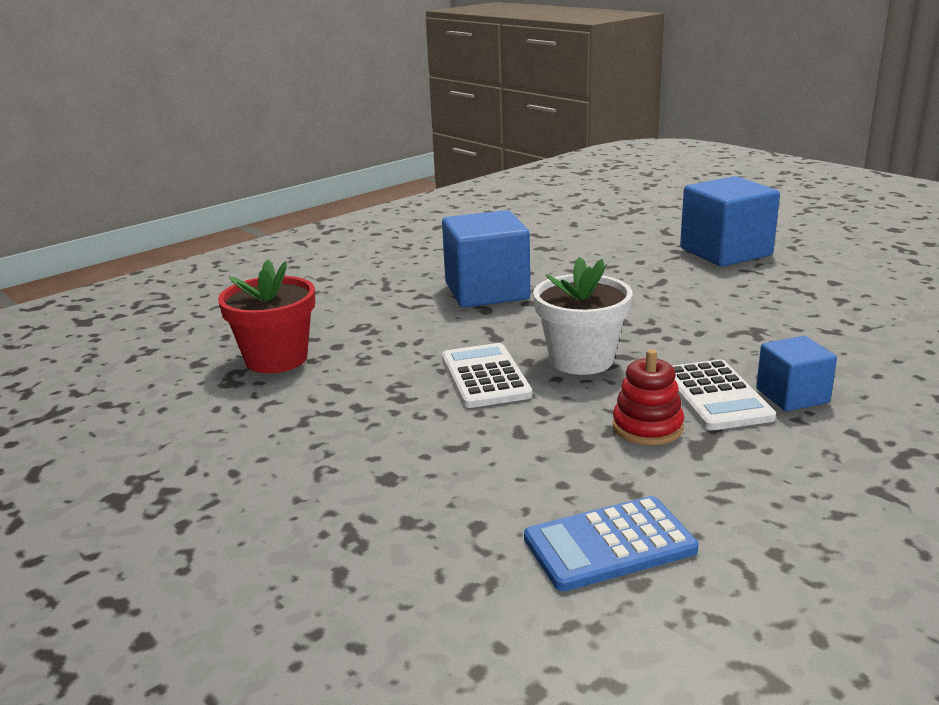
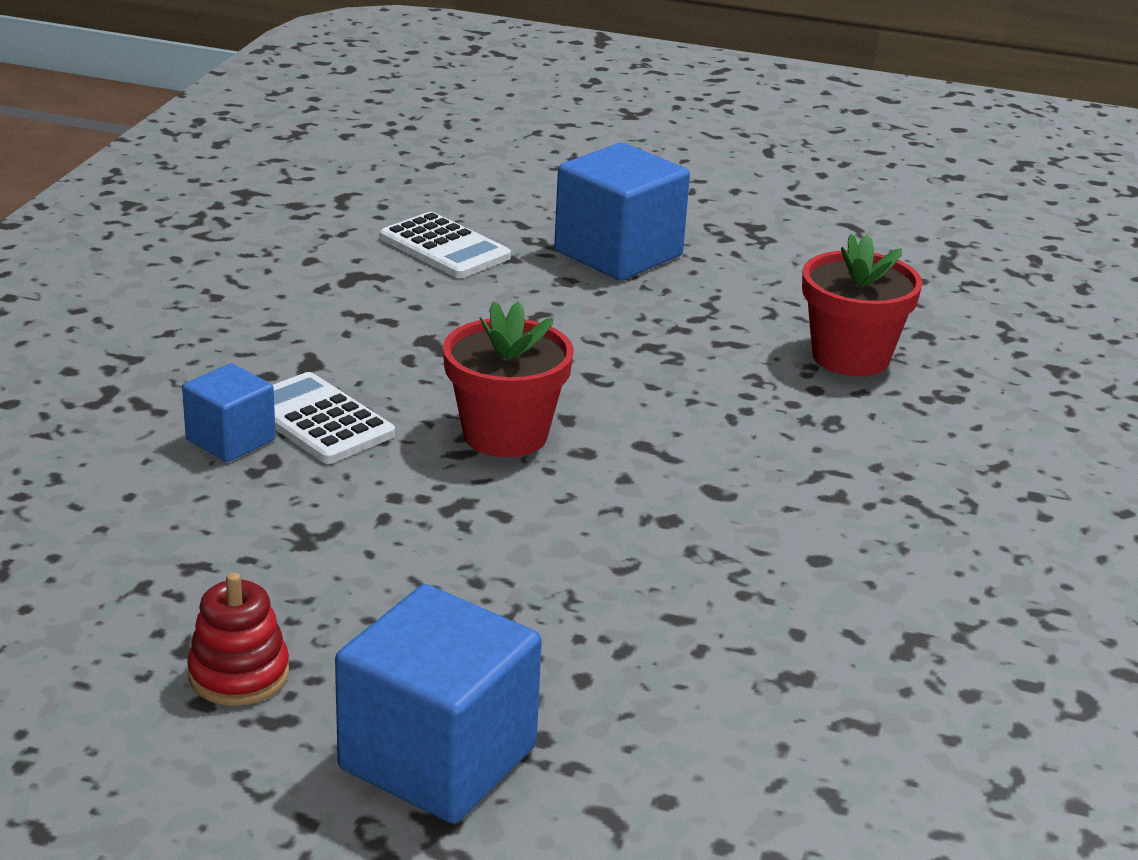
camera: 145 degrees right, 5 degrees up
(485, 377) = (593, 387): white calculator -> white calculator (444, 248)
(487, 291) = (755, 527): blue cube -> blue cube (618, 253)
(581, 360) = (505, 434): white flower pot -> red flower pot
(609, 545) = (345, 275): blue calculator -> none
(647, 427) = (372, 369): red stacking toy -> red stacking toy (239, 674)

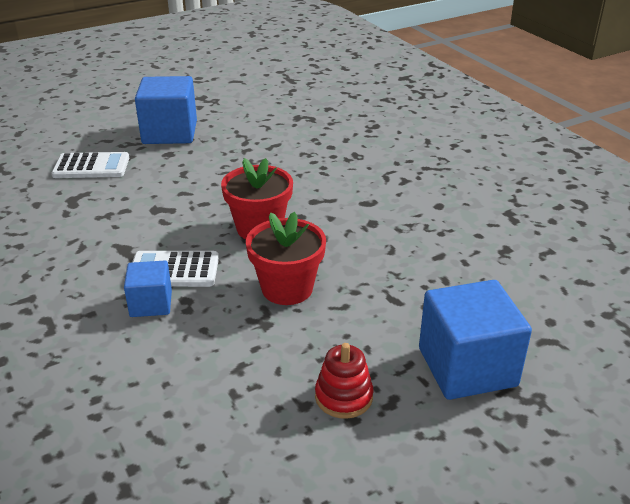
camera: 45 degrees left, 5 degrees up
(850, 357) = (321, 129): red flower pot -> red flower pot (287, 288)

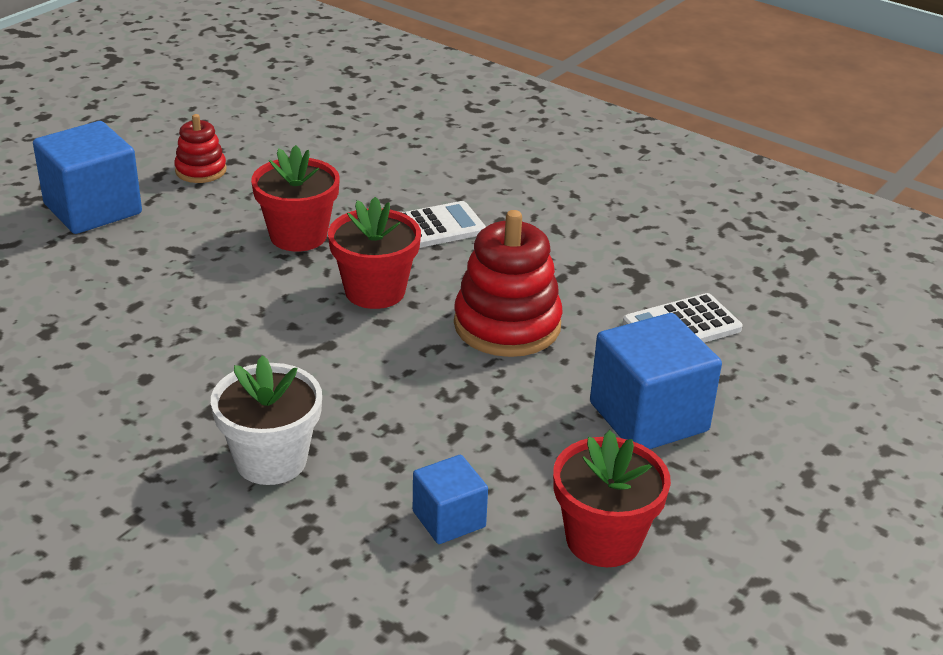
camera: 155 degrees right, 0 degrees up
(151, 304) = (424, 197): blue cube -> blue cube (449, 519)
(193, 188) = (507, 325): none -> red stacking toy
(244, 100) = (603, 540): none -> red flower pot
(377, 153) = (271, 460): none -> white flower pot

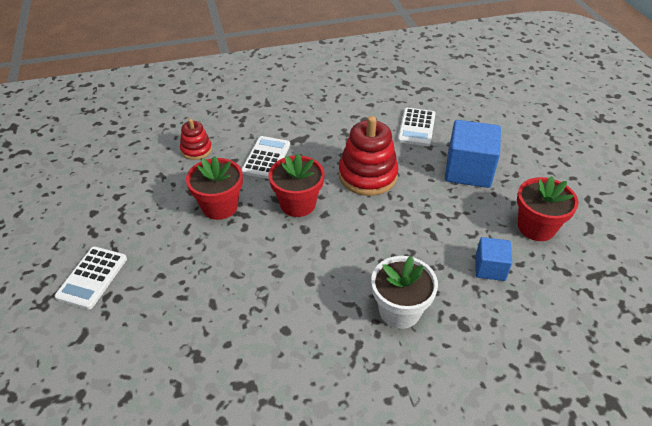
camera: 50 degrees left, 10 degrees up
(93, 209) = (92, 277): blue cube -> white calculator
(201, 170) = (110, 213): red stacking toy -> red stacking toy (196, 150)

